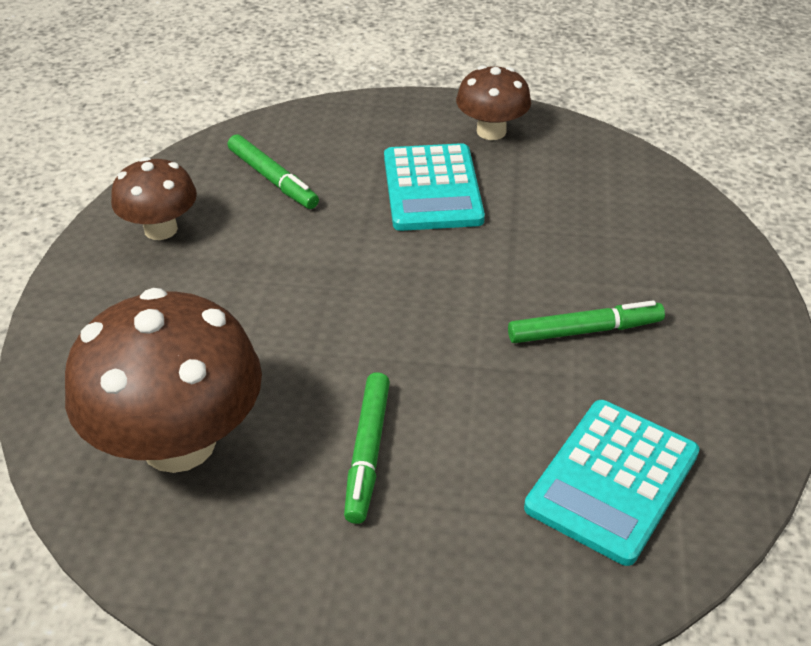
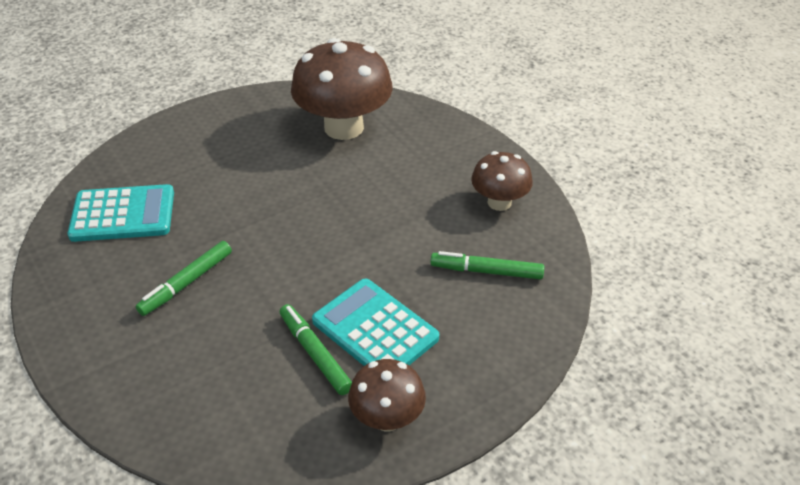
camera: 140 degrees right, 0 degrees up
(367, 452) = (254, 166): green marker -> green marker (315, 353)
(612, 481) = (123, 214): turquoise calculator -> turquoise calculator turned 90 degrees clockwise

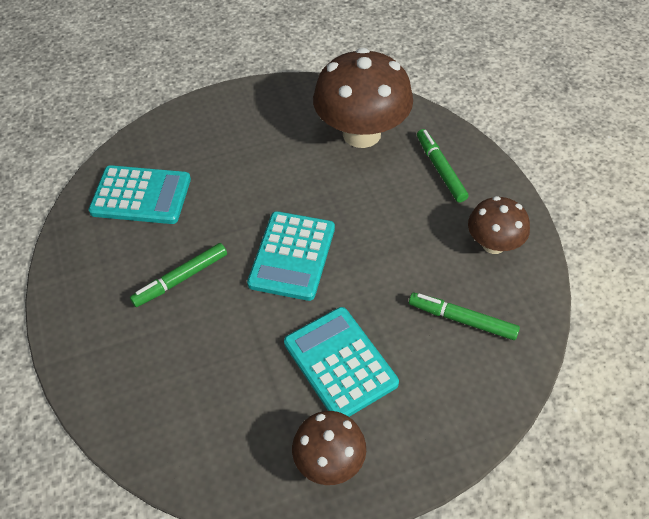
camera: 15 degrees right, 10 degrees up
(300, 244) = (292, 256): none -> turquoise calculator
(315, 353) = (279, 377): green marker -> green marker (440, 169)

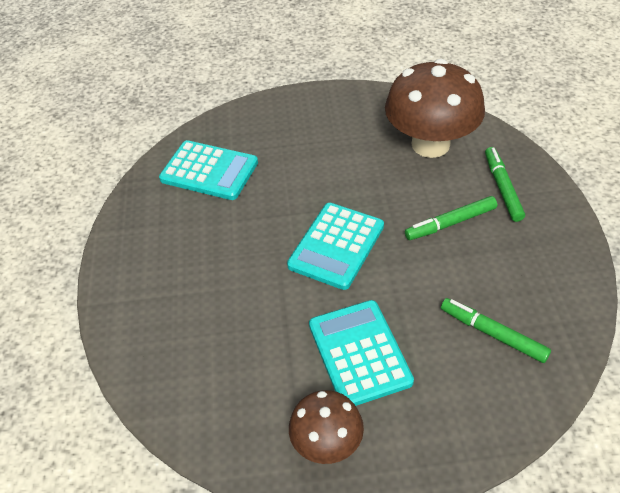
camera: 15 degrees right, 5 degrees down
(181, 279) = (227, 250): green marker -> green marker (450, 223)
(493, 244) = (542, 266): brown mushroom -> none

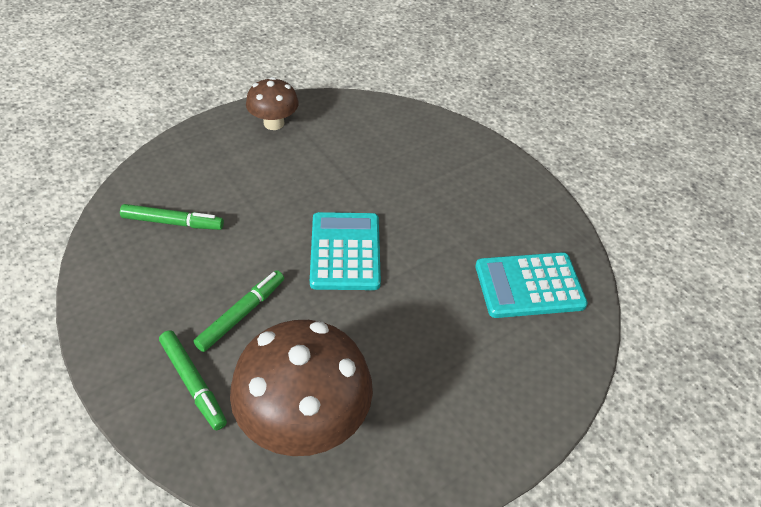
camera: 145 degrees right, 0 degrees up
(359, 353) = (278, 177): turquoise calculator -> none

